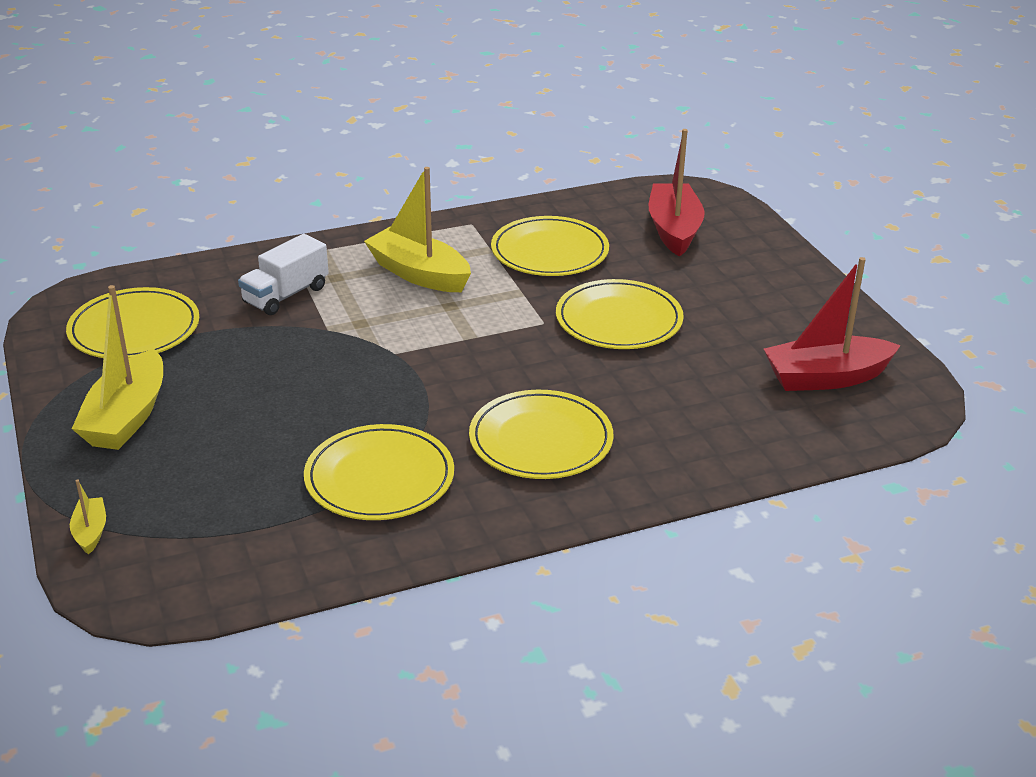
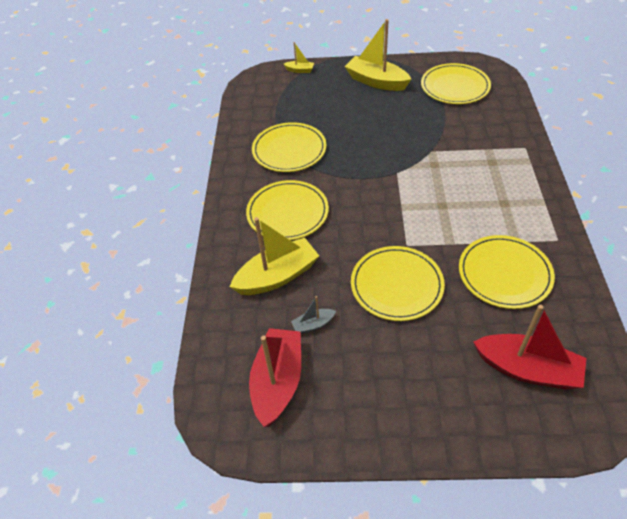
camera: 115 degrees right, 15 degrees up
(286, 295) = (475, 140): white truck -> none
(419, 274) = (487, 199): yellow boat -> yellow boat (277, 276)
(727, 370) = (313, 324): none -> grey boat

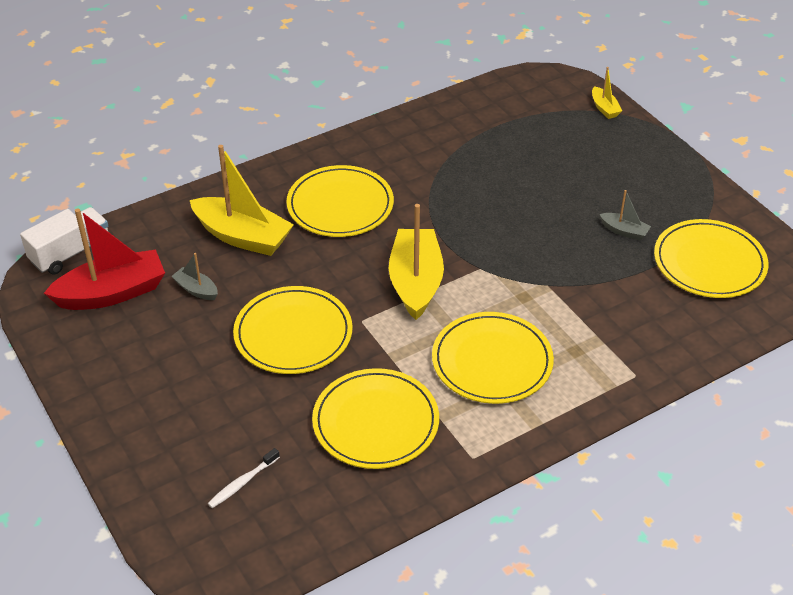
camera: 55 degrees right, 5 degrees down
(208, 395) = (70, 253): none -> white truck
(289, 150) = (444, 163): yellow plate -> yellow plate (492, 361)
(376, 81) = (647, 184): yellow boat -> yellow boat (416, 282)
(408, 105) = (624, 231): none -> grey boat
(527, 369) = (242, 483): red boat -> white toothbrush

